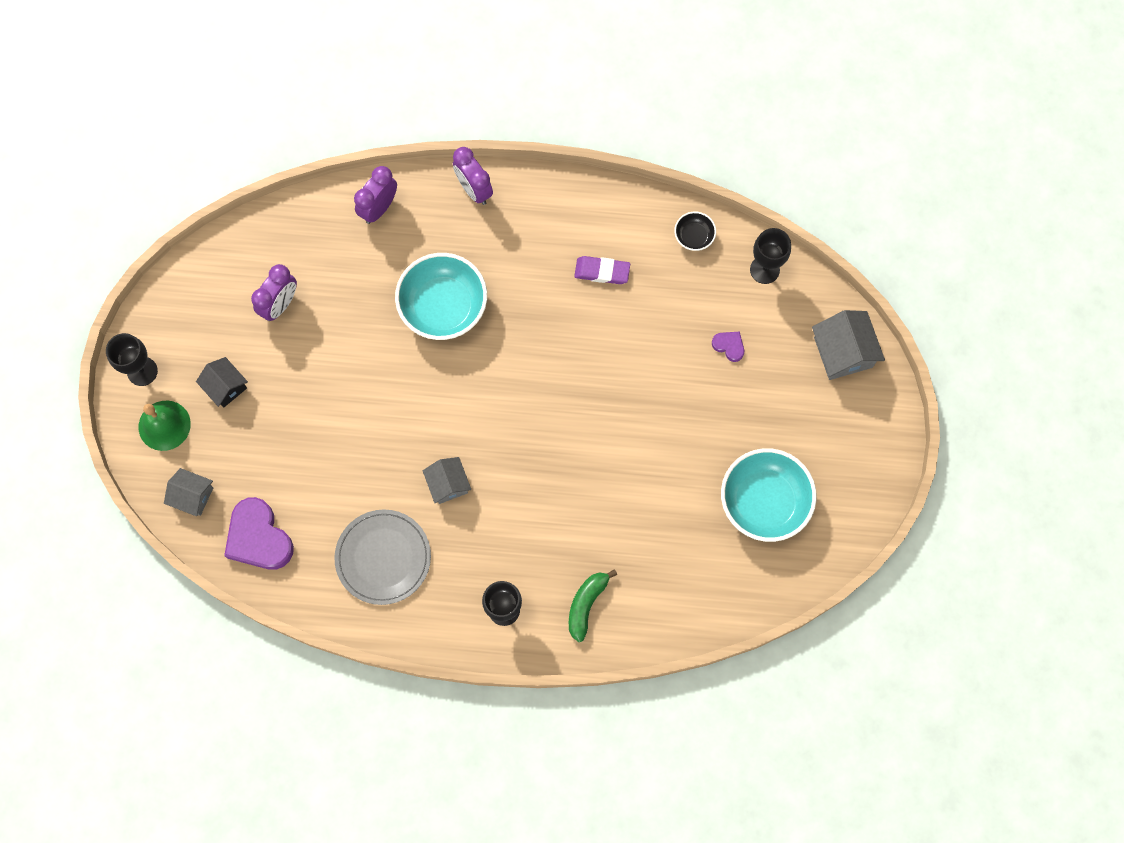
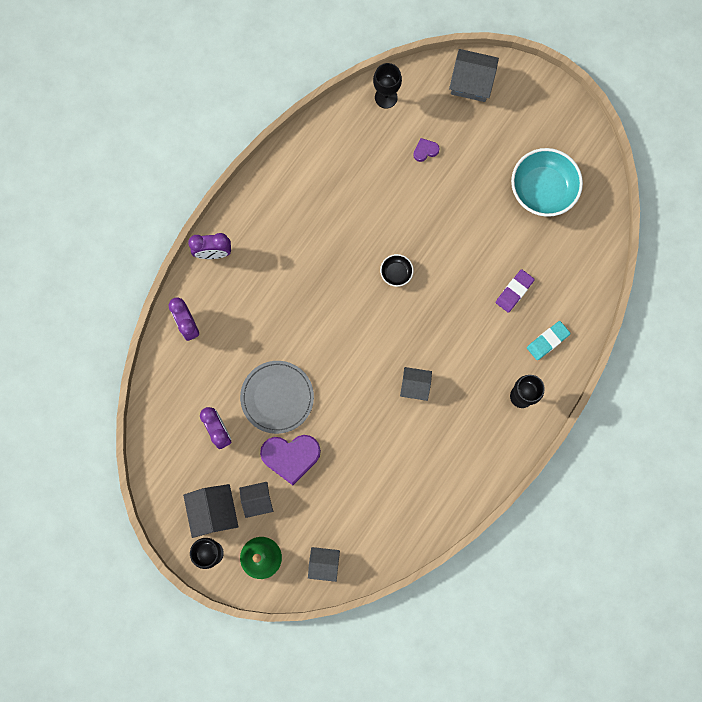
camera: 60 degrees left, 5 degrees up
(188, 348) = (213, 511): none -> black house
(192, 496) = (324, 564): grey house -> grey house turned 45 degrees clockwise
(258, 537) = (380, 533): purple heart -> purple heart (291, 457)
(383, 557) = (441, 456): grey plate -> grey plate (277, 397)
(443, 306) = (286, 320): turquoise bowl -> none
(586, 604) = (547, 341): green banana -> turquoise eraser
(602, 271) = (324, 202): purple eraser -> purple eraser (514, 291)
(694, 236) = (335, 128): black bowl -> black bowl (396, 273)

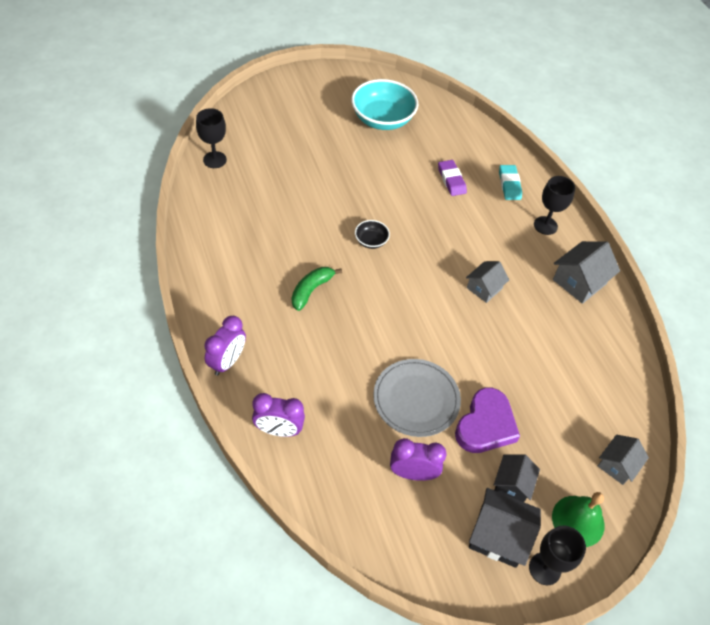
camera: 60 degrees left, 25 degrees down
(315, 263) = (311, 290): none -> green banana
(425, 150) = (284, 163): purple heart -> none
(471, 82) = (257, 108): grey house -> grey house (579, 281)

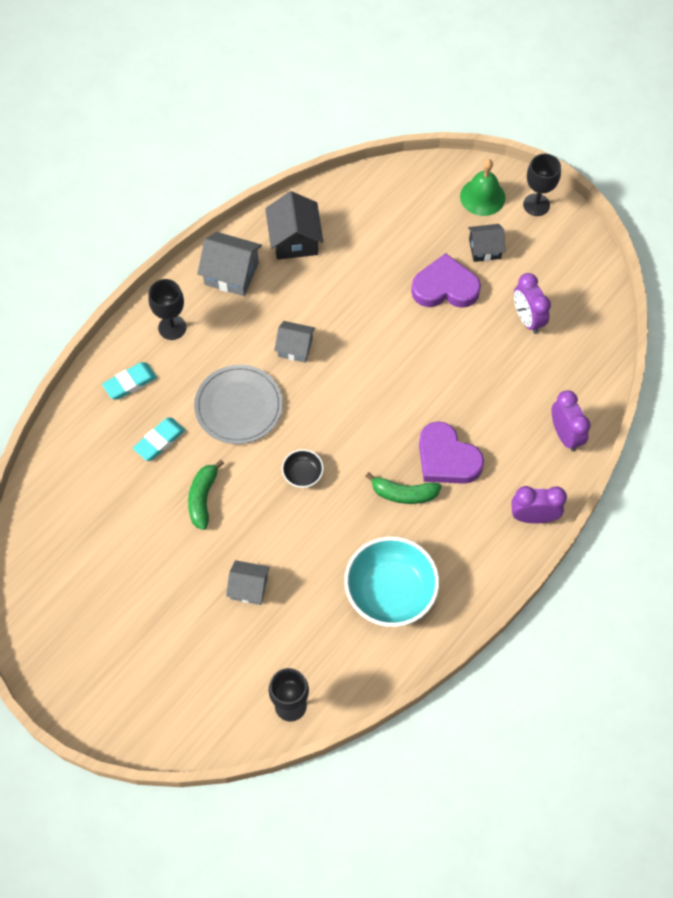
camera: 115 degrees left, 10 degrees up
(320, 333) = (447, 458): none -> purple heart
(382, 119) = (99, 561): turquoise bowl -> turquoise bowl (390, 591)
(391, 182) = (203, 498): none -> green banana
(416, 399) = (458, 348): grey plate -> grey plate (238, 406)
(451, 180) = (159, 441): purple eraser -> turquoise eraser
(498, 535) = (534, 242): black house -> black house (295, 240)
(617, 465) = (414, 186): grey house -> grey house (249, 587)

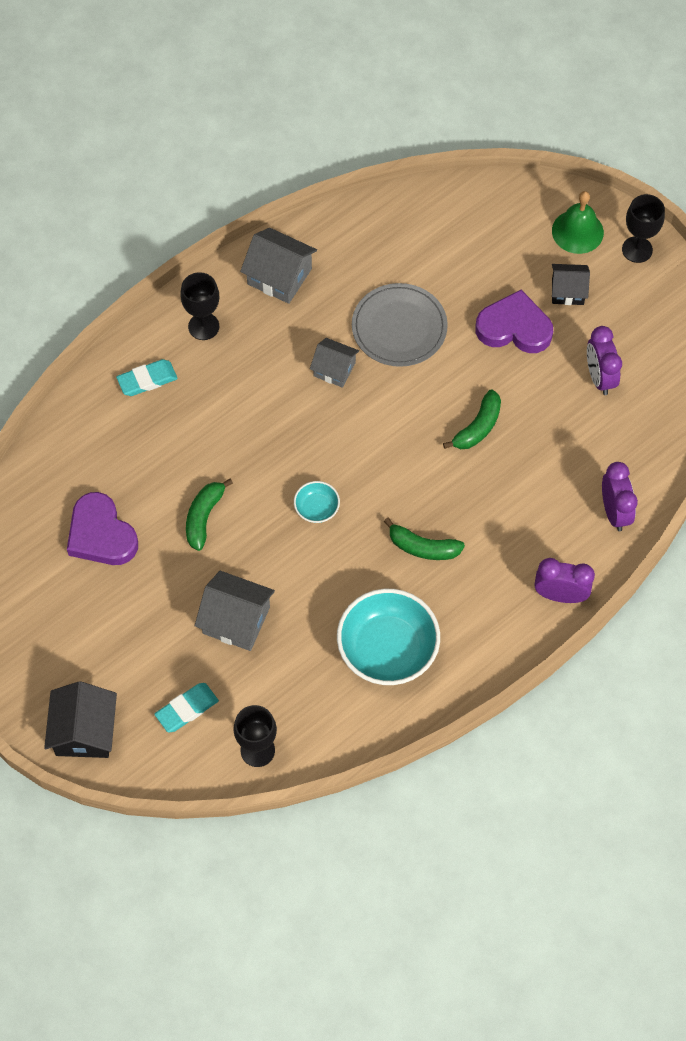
camera: 10 degrees right, 0 degrees up
(159, 441) = (168, 448): turquoise eraser -> turquoise eraser (187, 709)
(238, 406) = (260, 424): grey plate -> grey plate (399, 327)
(249, 587) = (236, 620): grey house -> grey house, size x1.53
(295, 240) = (356, 249): black house -> black house (84, 731)
(303, 474) = (316, 508): black bowl -> turquoise bowl
(431, 379) = (478, 427): none -> green banana
(447, 458) = (478, 516): purple heart -> purple heart (101, 534)

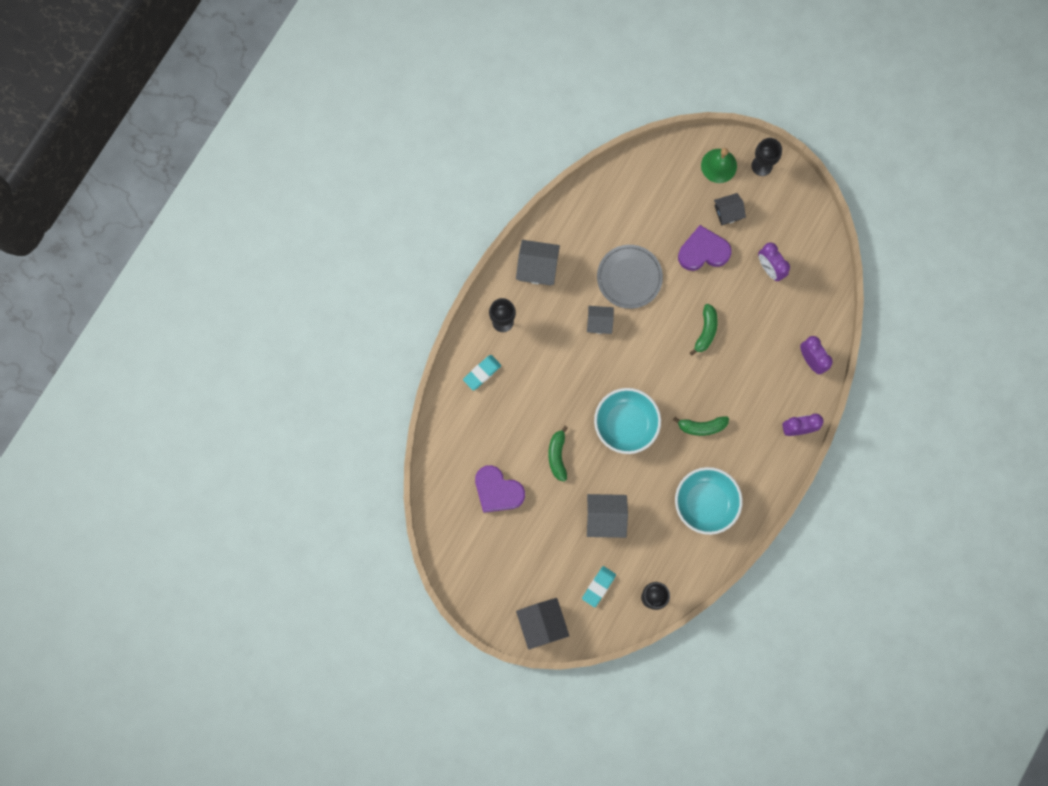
camera: 20 degrees left, 15 degrees up
(316, 508) = (626, 424): turquoise bowl -> turquoise bowl, size x2.15

